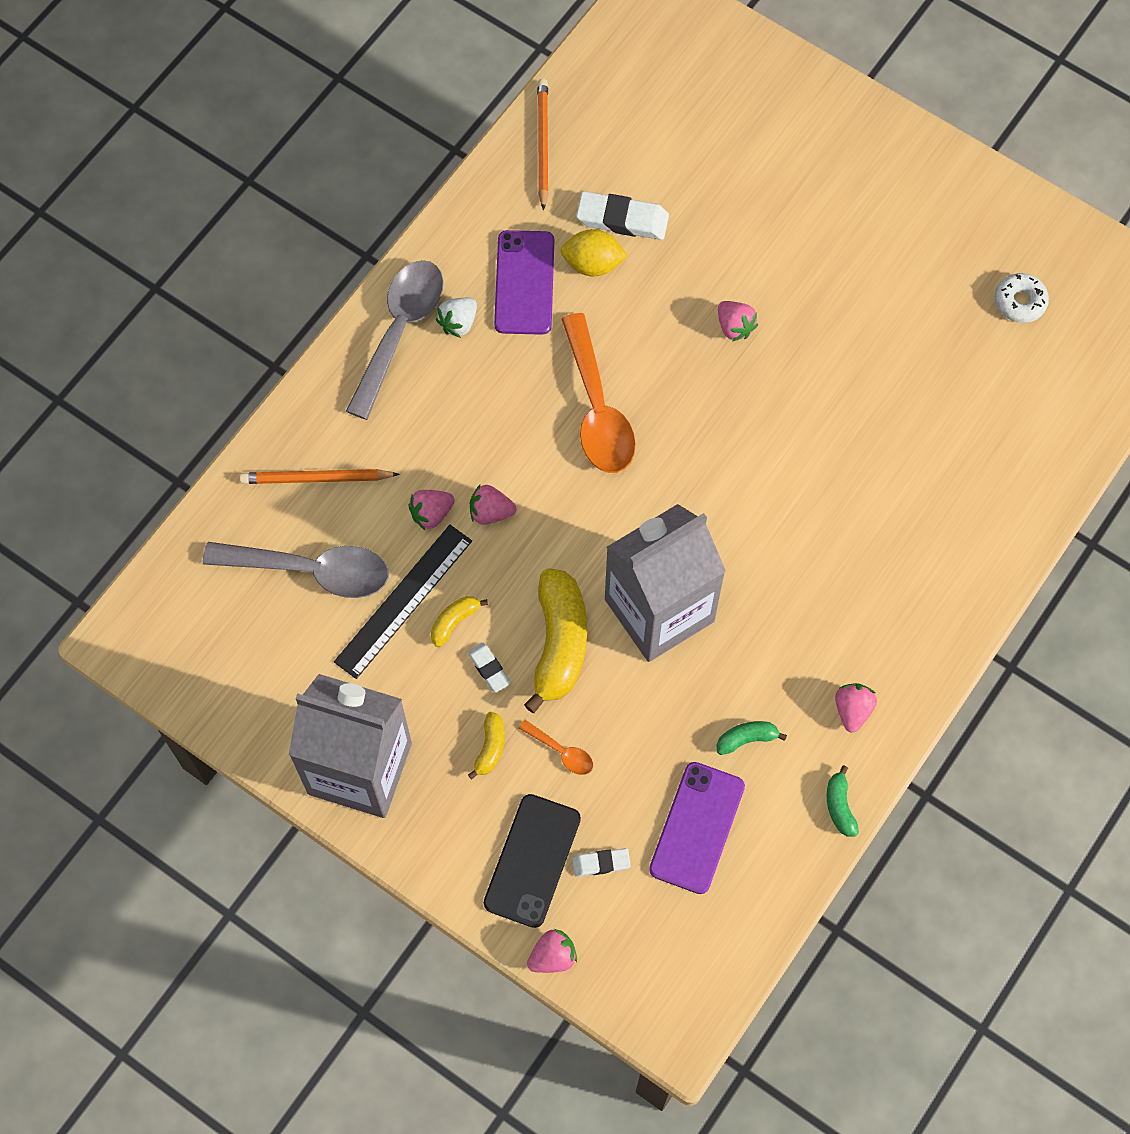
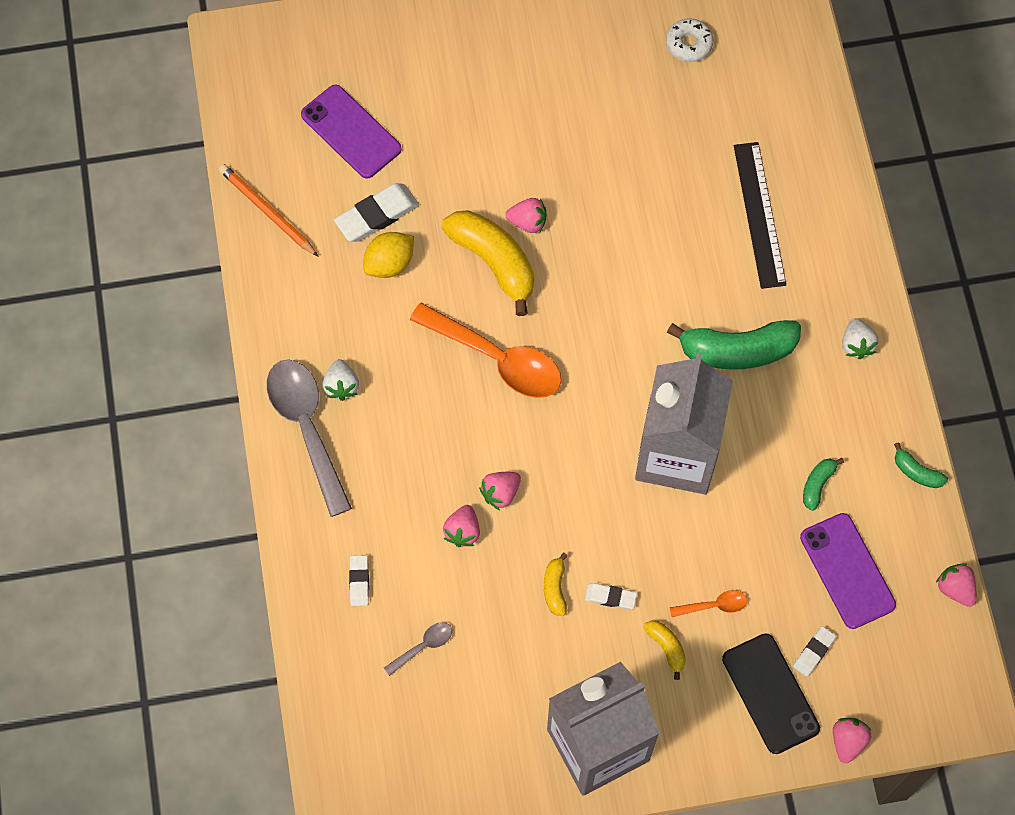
camera: 45 degrees left, 0 degrees up
(311, 570) = (423, 646): grey spoon -> grey spoon, size x0.44
(316, 479) = (359, 581): orange pencil -> white eraser
(403, 601) = (507, 607): black ruler -> black ruler (759, 214)
(524, 283) = (357, 318): purple phone -> purple phone (351, 132)
(559, 643) = (637, 537): yellow banana -> yellow banana (494, 262)
(795, 575) = (737, 350): none -> green banana
(852, 710) = (861, 404): pink strawberry -> pink strawberry (955, 588)
(900, 661) = (856, 344): none -> white strawberry

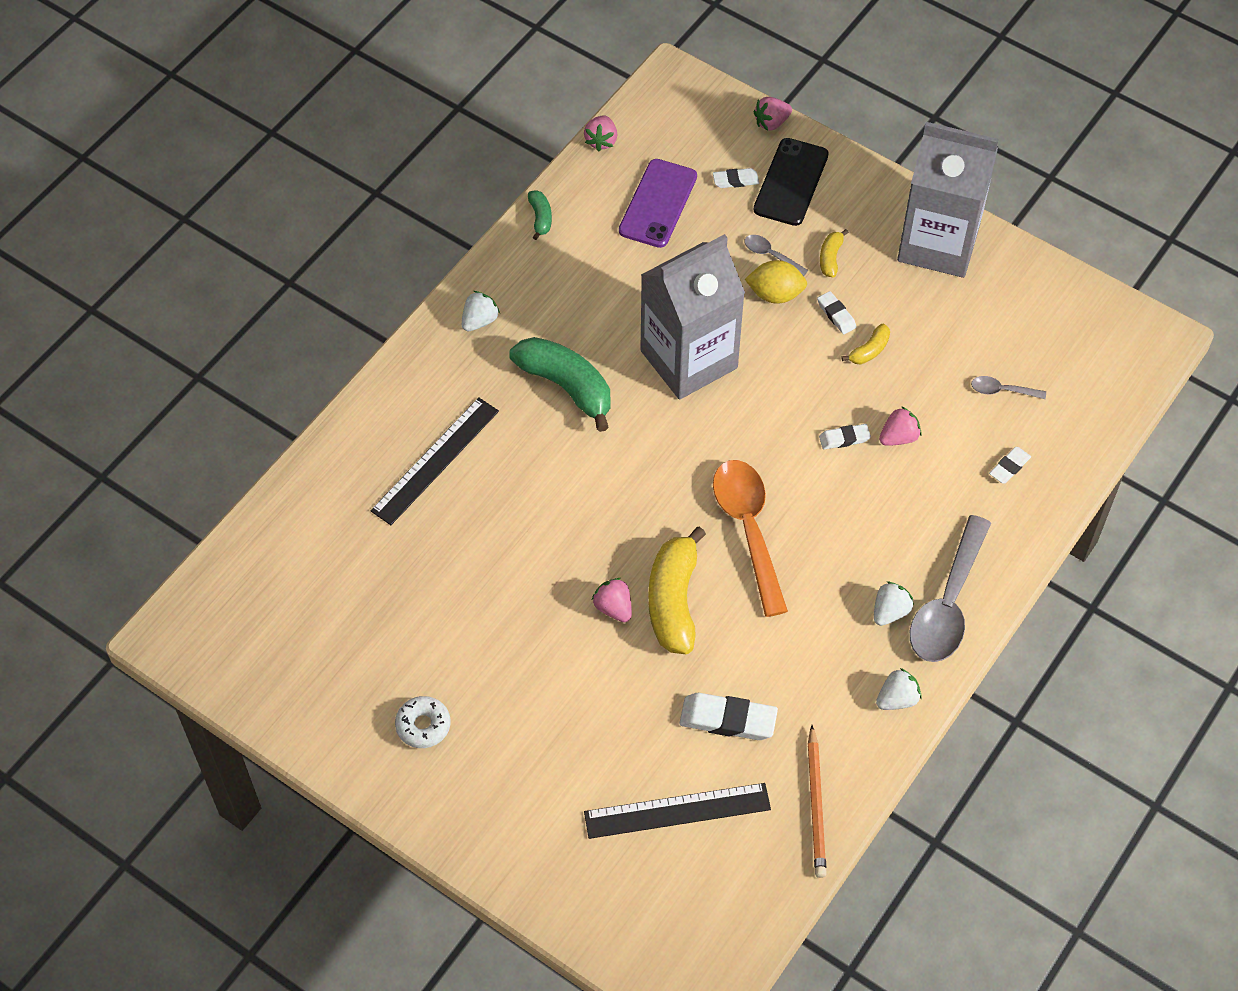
camera: 135 degrees left, 10 degrees down
(279, 327) = (897, 699): none -> white strawberry
(351, 132) = (677, 811): purple phone -> black ruler
(389, 263) = (757, 672): yellow lemon -> yellow lemon (775, 294)
(500, 493) = (844, 438): pink strawberry -> white eraser
(689, 44) = (325, 633): white donut -> white donut (423, 725)
(714, 605) = (770, 255): orange spoon -> grey spoon
(817, 484) = (615, 264): green banana -> none

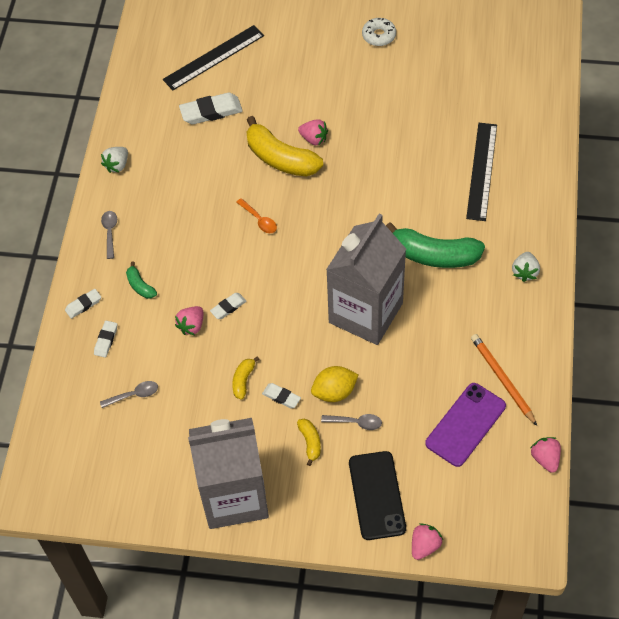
camera: 155 degrees right, 0 degrees up
(540, 218) = (542, 369): green banana -> green banana (140, 286)
(658, 204) = (465, 424): purple phone -> purple phone turned 45 degrees clockwise
(673, 601) = (280, 158): yellow banana -> yellow banana turned 150 degrees clockwise
(735, 180) = (420, 475): white eraser -> white eraser (83, 305)
(748, 529) = (259, 220): orange spoon -> orange spoon, size x0.44
(816, 804) = (138, 93): orange pencil -> orange pencil (502, 380)
(890, 612) = (144, 211): white strawberry -> none
(948, 604) = (110, 232): grey spoon -> grey spoon, size x0.44

